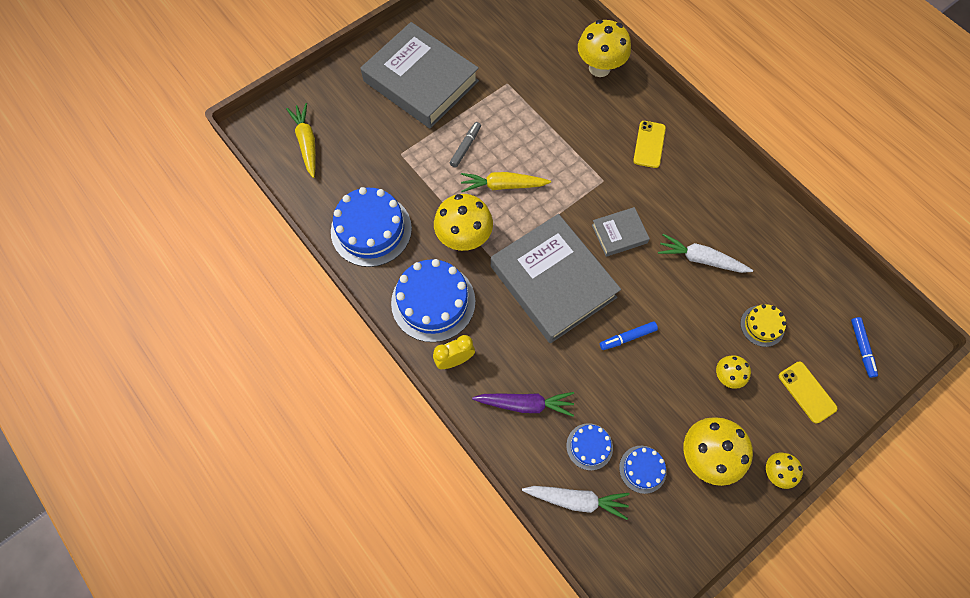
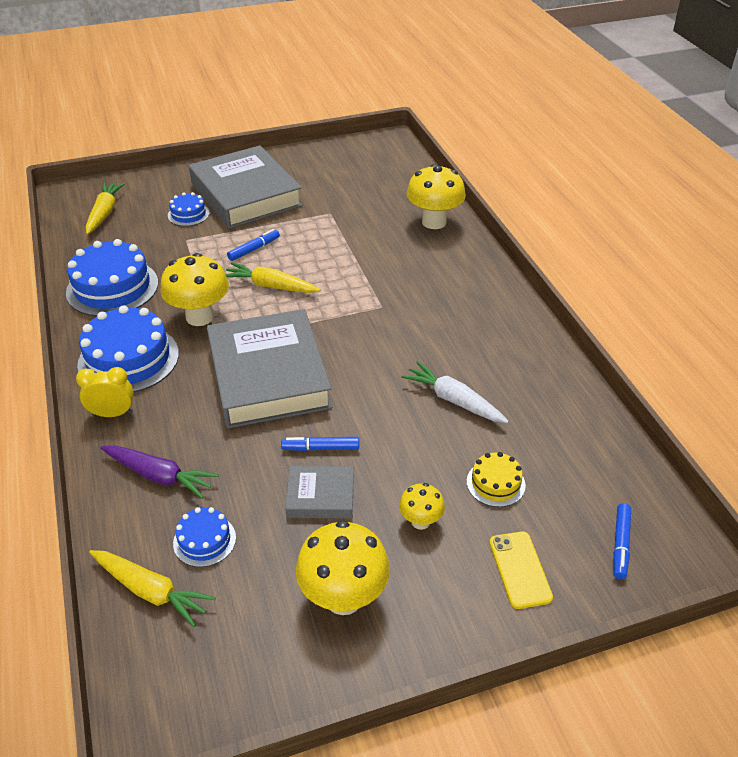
camera: 20 degrees right, 25 degrees down
(465, 147) = (254, 249): grey marker -> blue marker
(576, 500) = (151, 591): white carrot -> yellow carrot
(619, 234) = (371, 354): grey book -> grey book (320, 496)
(642, 469) = (254, 585): blue cake -> blue cake (188, 214)
(649, 144) = (451, 290): yellow phone -> none
(775, 473) = (428, 647): yellow mushroom -> none

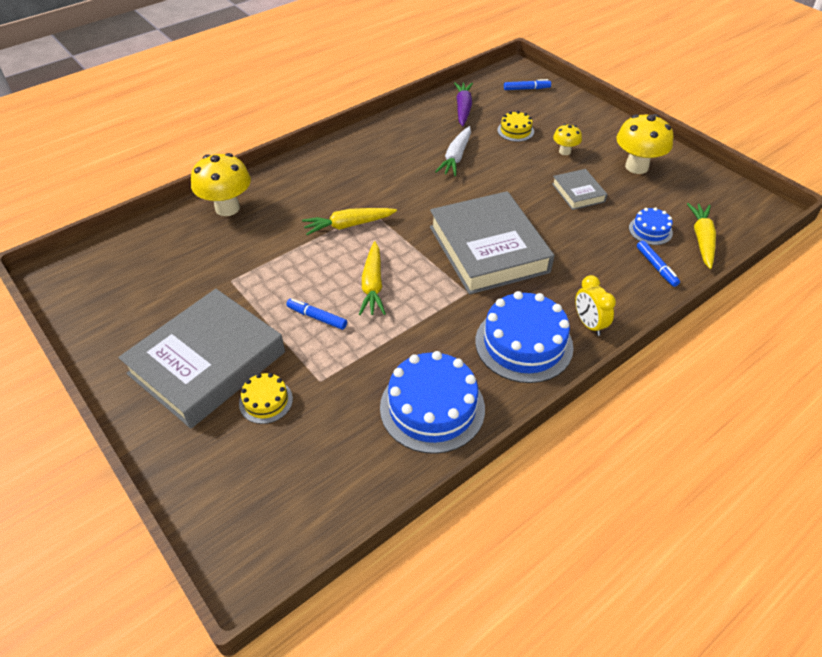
camera: 110 degrees left, 5 degrees up
(104, 213) = (288, 495): yellow carrot -> yellow carrot (348, 225)
(159, 476) = (622, 271): purple carrot -> purple carrot (463, 109)
(188, 214) = (266, 401): blue cake -> yellow cake
(200, 317) = (441, 318): yellow mushroom -> none
(269, 376) = (488, 249): grey book -> grey book turned 75 degrees counterclockwise
(321, 448) = (540, 203): blue marker -> blue marker (656, 267)
(520, 569) = (568, 115): yellow phone -> none

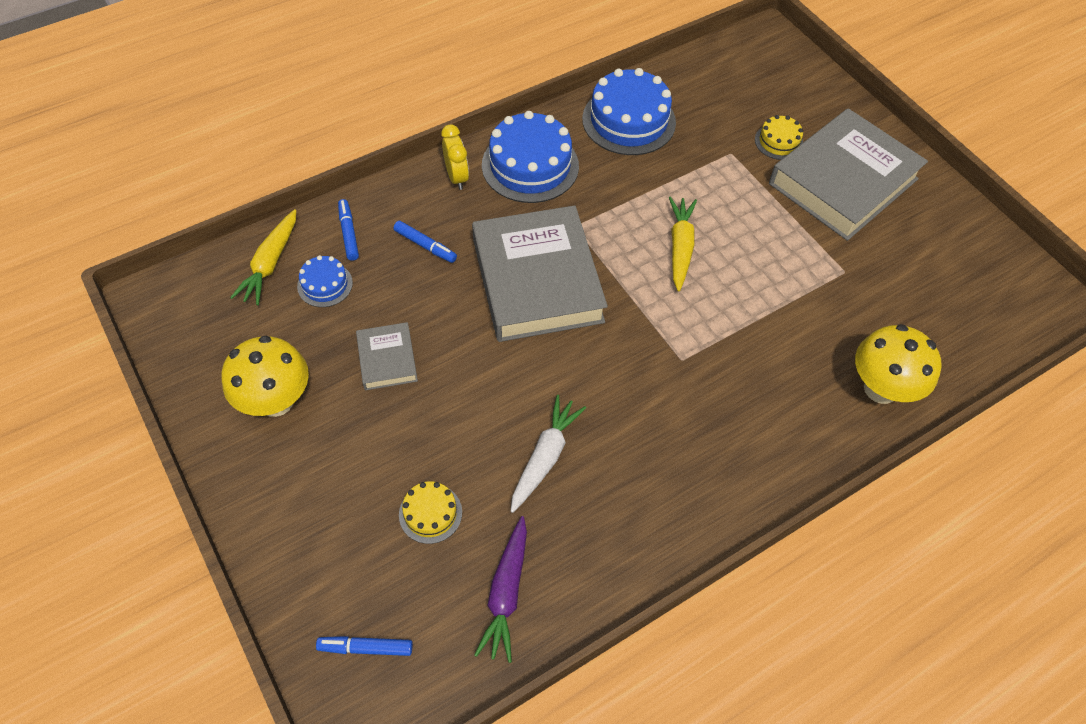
camera: 175 degrees left, 10 degrees up
(317, 317) = (740, 216): blue marker -> blue marker (425, 245)
(348, 225) = (711, 338): yellow carrot -> none
(564, 151) = (369, 449): yellow mushroom -> none

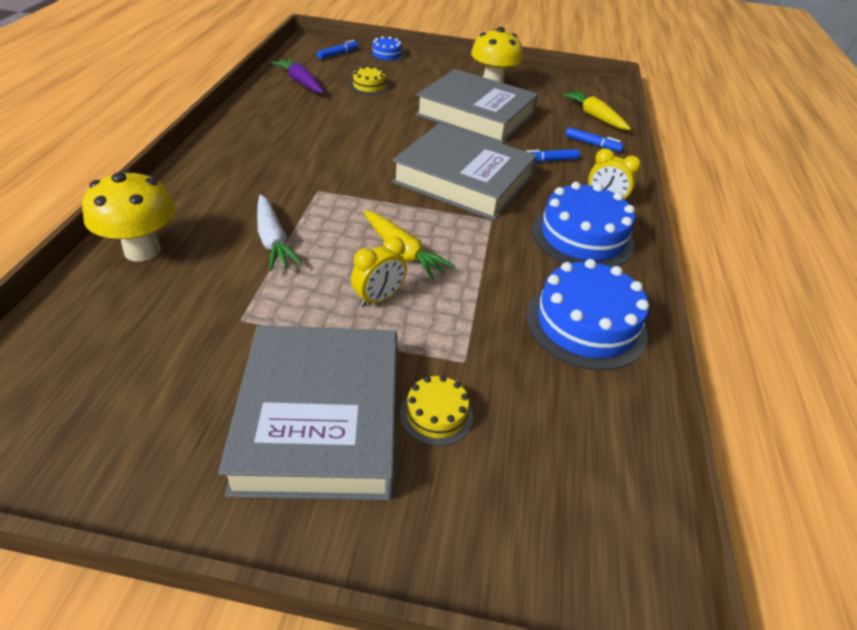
camera: 130 degrees right, 15 degrees down
(325, 284) = (557, 122): blue cake -> blue cake (386, 55)
(387, 359) = (475, 114): grey book -> grey book, size x2.17
(545, 457) = (343, 121): white carrot -> white carrot (273, 240)
(738, 224) = (378, 298): none -> yellow clock

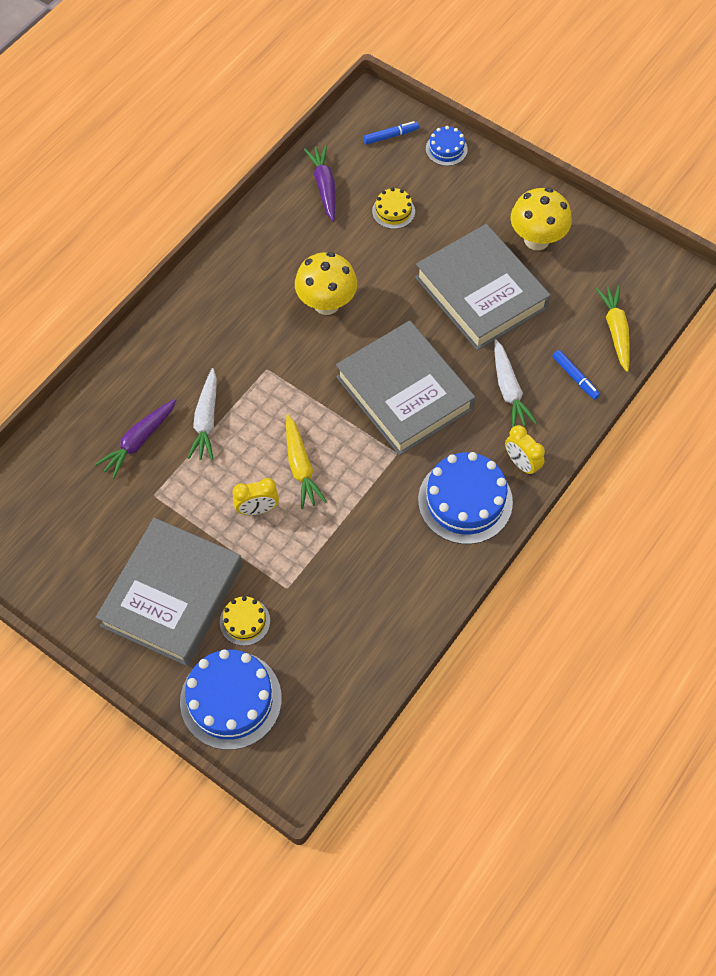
camera: 30 degrees right, 20 degrees up
(142, 250) = (109, 400): yellow mushroom -> yellow mushroom (326, 304)
(197, 276) = (139, 441): none -> purple carrot
(549, 160) = (508, 390): blue marker -> white carrot
(586, 324) = (398, 590): blue cake -> blue cake (231, 699)

